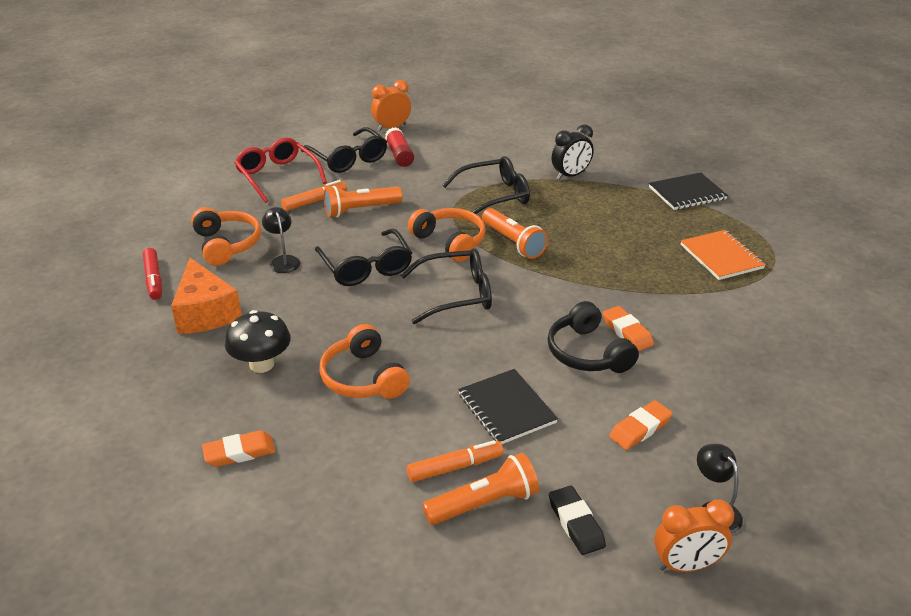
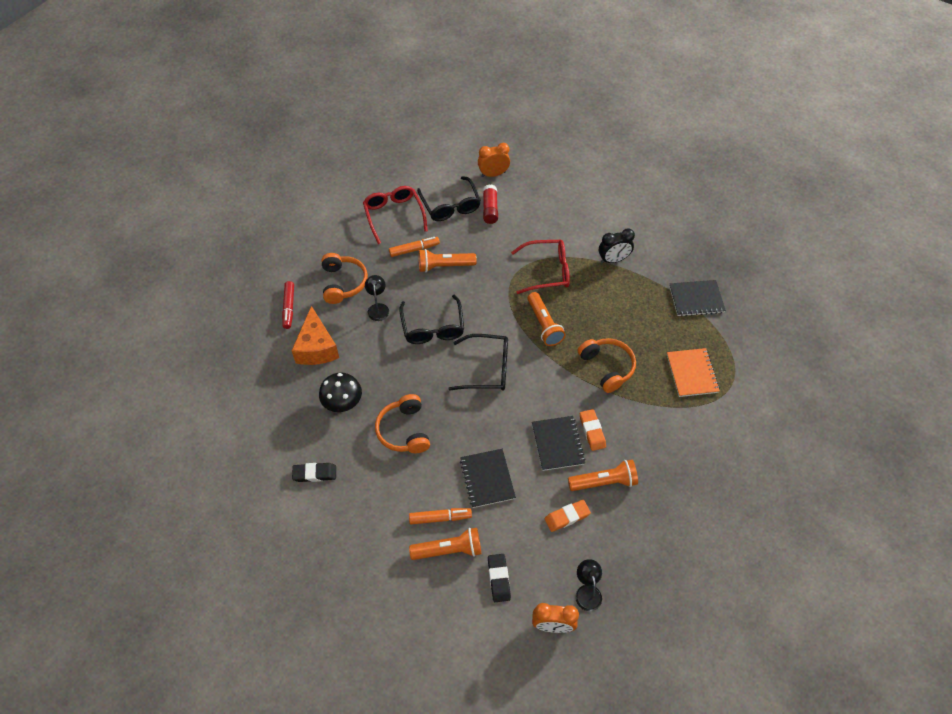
camera: 15 degrees right, 20 degrees up
(239, 452) = (314, 474): orange eraser -> black eraser
(450, 242) = (499, 314): orange headphones -> orange headphones (607, 367)
(494, 196) = (547, 271): black glasses -> red glasses
(587, 353) = (557, 444): black headphones -> black notebook
(671, 381) = (604, 482): none -> orange flashlight

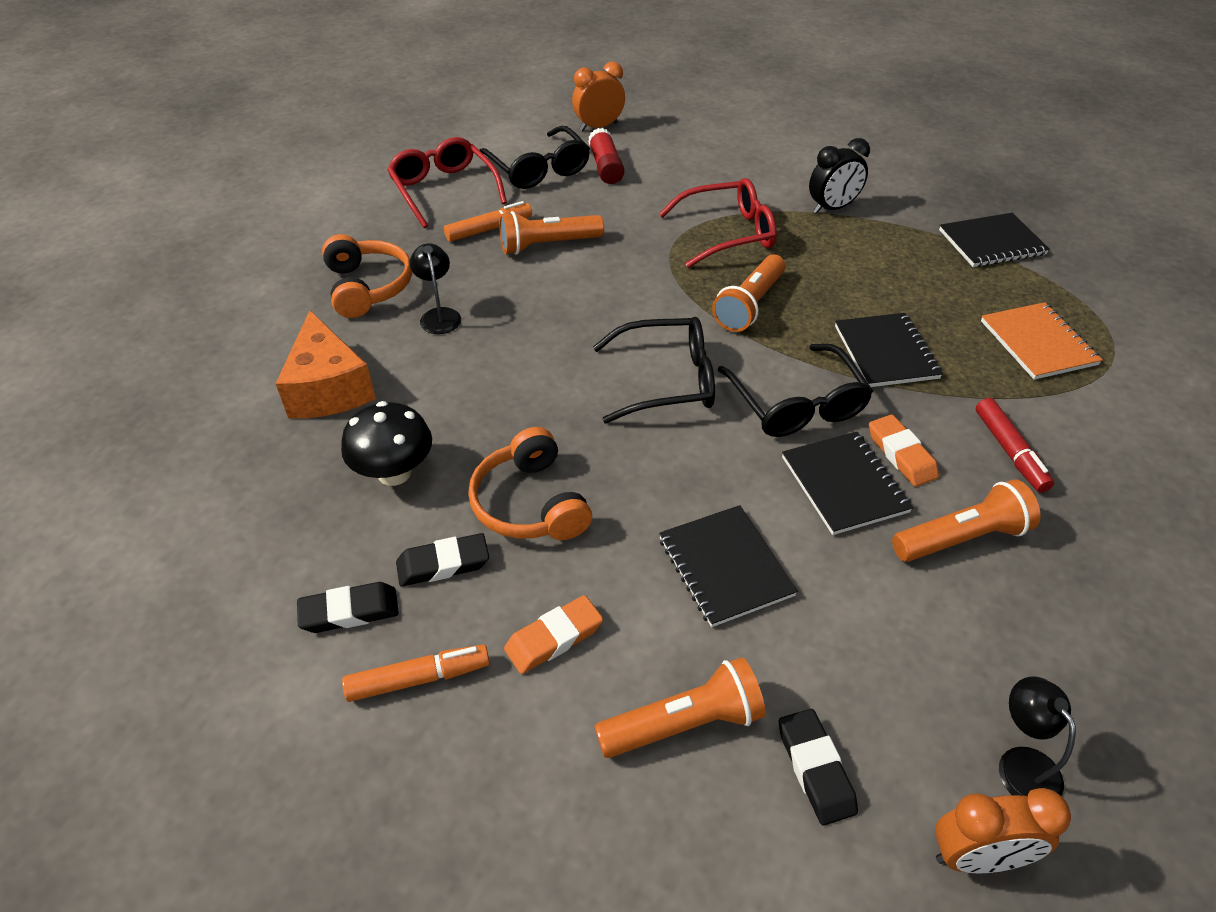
camera: 10 degrees left, 10 degrees down
(289, 307) = (267, 333): red marker -> red marker (1009, 451)
(359, 456) = (443, 564): none -> black eraser
(433, 327) = (548, 332): black glasses -> black glasses (797, 405)
(440, 518) = (646, 659): orange marker -> orange marker (418, 679)
(544, 325) = (749, 305): orange flashlight -> orange flashlight turned 60 degrees clockwise
(567, 517) = (915, 614): orange eraser -> orange eraser (554, 638)
(607, 367) = (886, 352): orange headphones -> black notebook

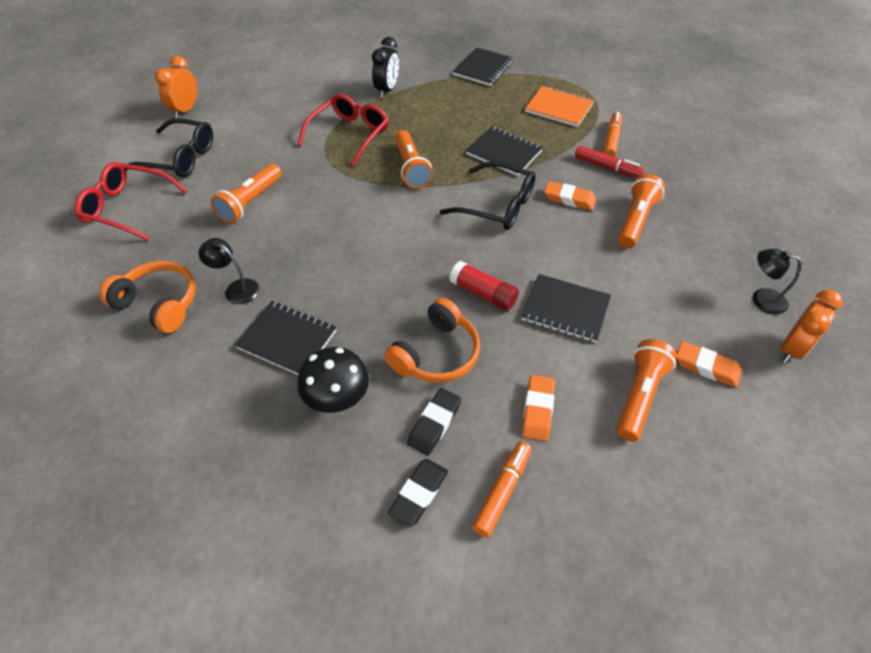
camera: 45 degrees left, 5 degrees up
(328, 388) = (222, 384): orange cheese -> none
(489, 229) = (197, 215): orange marker -> orange marker (611, 140)
(530, 503) = (436, 354): orange headphones -> orange headphones turned 75 degrees counterclockwise
(605, 167) = (224, 133): red glue stick -> red glue stick (483, 293)
(667, 381) = (421, 236): black glasses -> none
(815, 769) = (706, 367): black eraser -> orange eraser
(844, 484) = (564, 230): black notebook -> black notebook (287, 339)

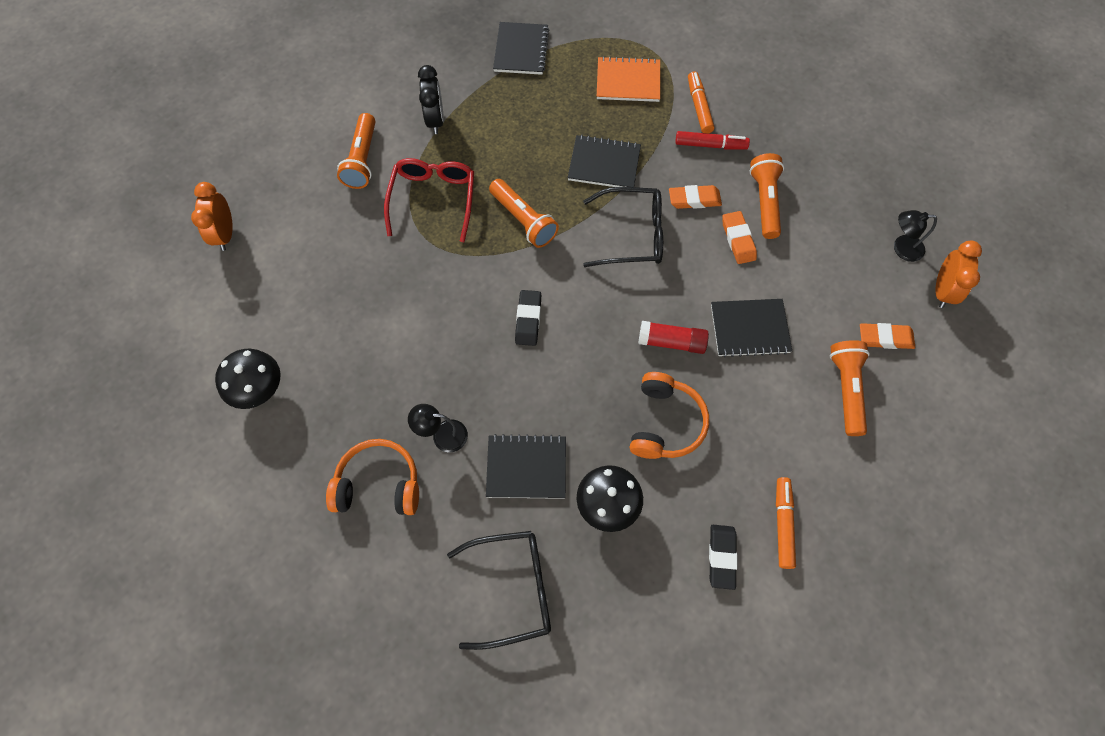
camera: 25 degrees left, 15 degrees up
(127, 208) = (259, 390): red glasses -> black mushroom
(180, 158) = (269, 303): black glasses -> black glasses (513, 589)
(250, 202) = (386, 329): orange flashlight -> orange flashlight (362, 160)
(434, 423) = (700, 490): black eraser -> black eraser (528, 319)
(537, 410) = (774, 439): orange eraser -> orange eraser (738, 240)

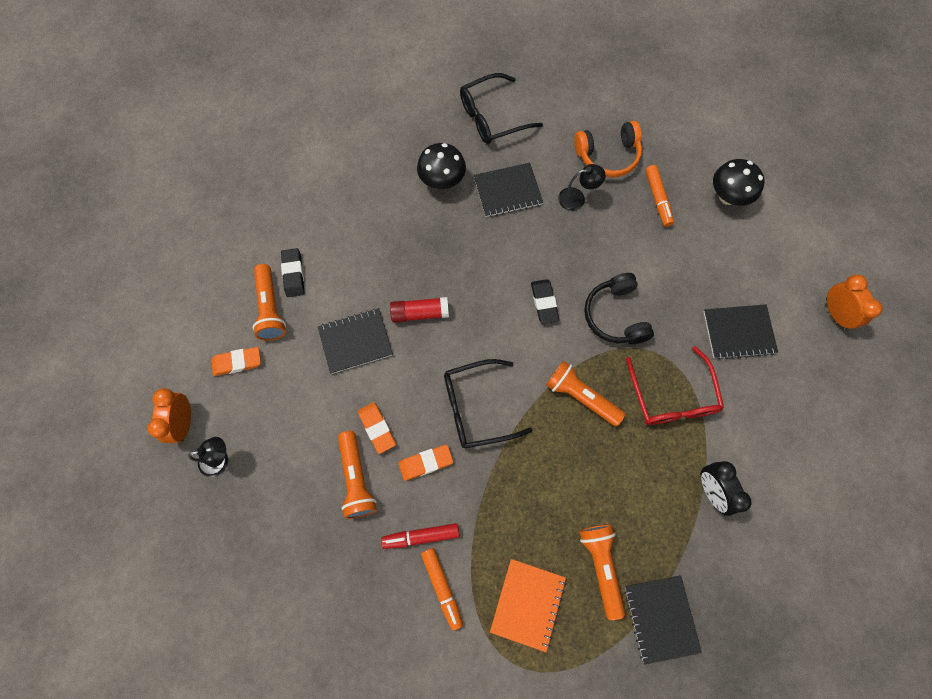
camera: 165 degrees right, 5 degrees up
(362, 160) = (759, 422): orange flashlight -> orange flashlight (601, 566)
(456, 287) = (615, 315): none -> black headphones
(604, 164) = (524, 482): black notebook -> black notebook (738, 332)
(628, 81) = (527, 604): orange notebook -> orange notebook turned 60 degrees counterclockwise
(665, 423) = (412, 247): orange headphones -> none
(721, 557) = (355, 167): black eraser -> black eraser (293, 274)
(783, 524) = (314, 198): orange marker -> orange marker (657, 199)

